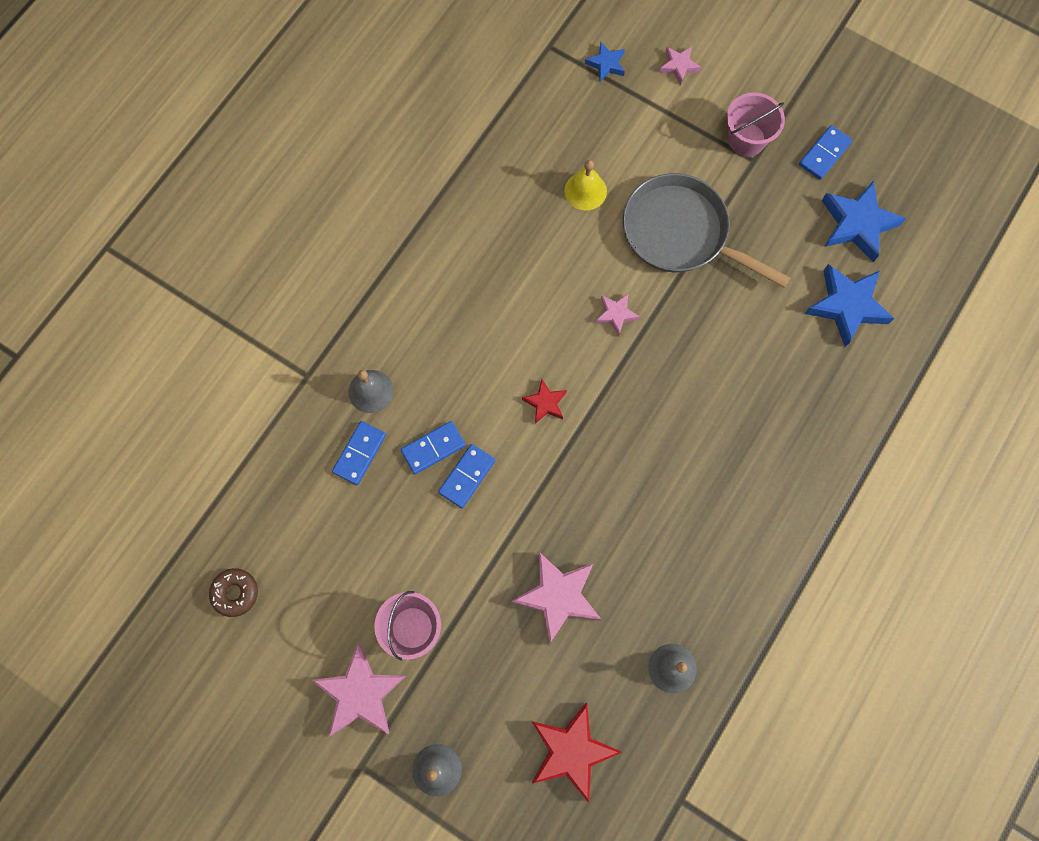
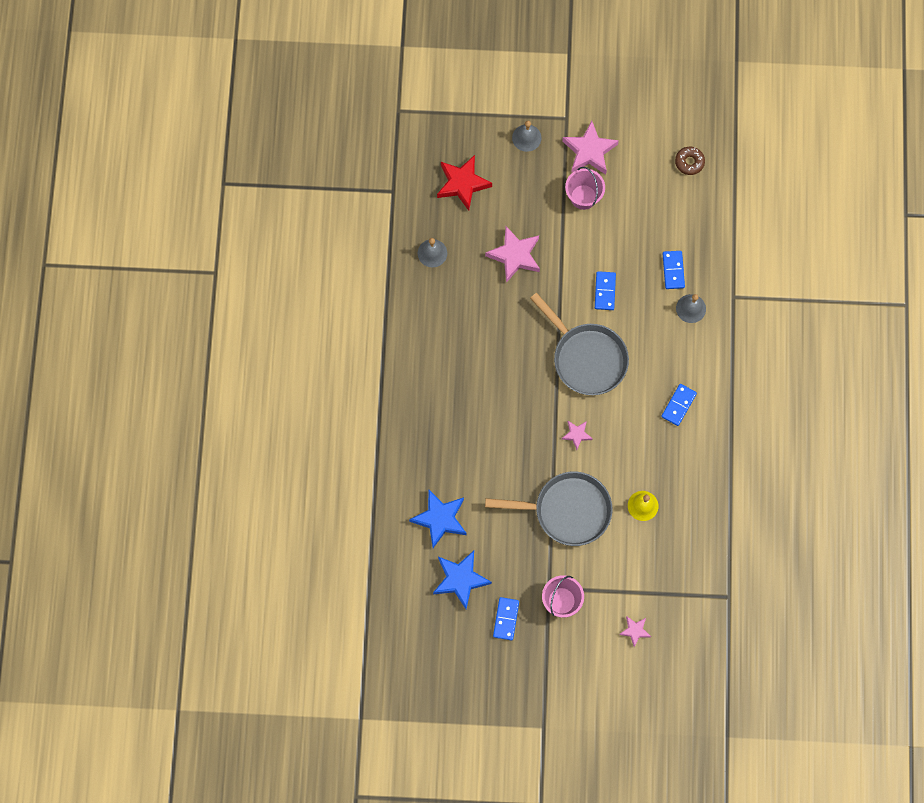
camera: 150 degrees right, 0 degrees up
(433, 448) = (634, 296): blue domino -> blue domino (678, 405)
(545, 403) = (586, 357): red star -> grey pan
(606, 64) = (683, 604): blue star -> none

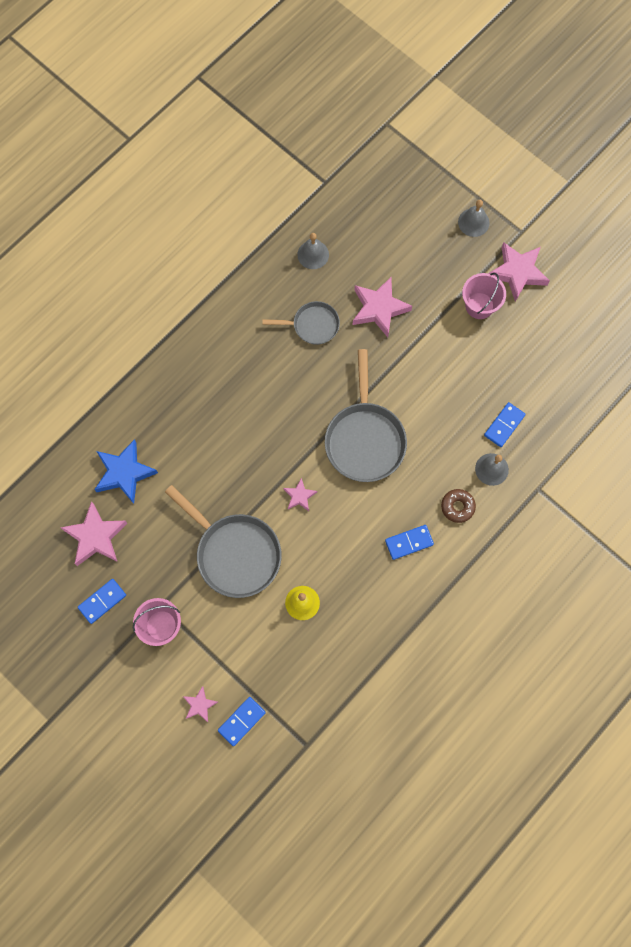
camera: 40 degrees right, 0 degrees up
(460, 579) = (95, 536): blue star -> pink star
(462, 184) = (387, 219): red star -> none
(478, 305) = (312, 325): none -> grey pan
(605, 291) = (429, 396): blue domino -> blue domino (241, 721)
(689, 162) = (597, 346): brown donut -> brown donut (457, 507)

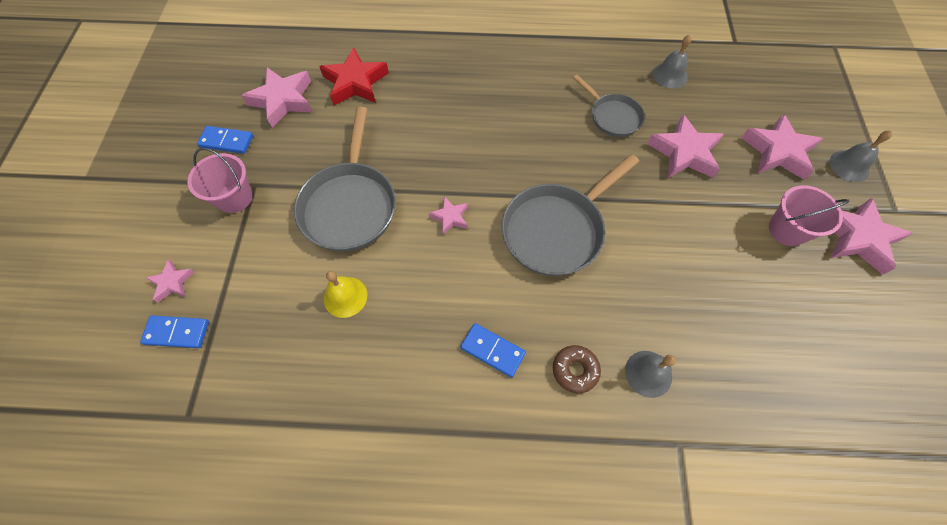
camera: 50 degrees right, 10 degrees down
(124, 473) = (355, 82): blue star -> red star
(428, 252) = (778, 151): none -> pink star
(504, 425) = (705, 348): blue domino -> none

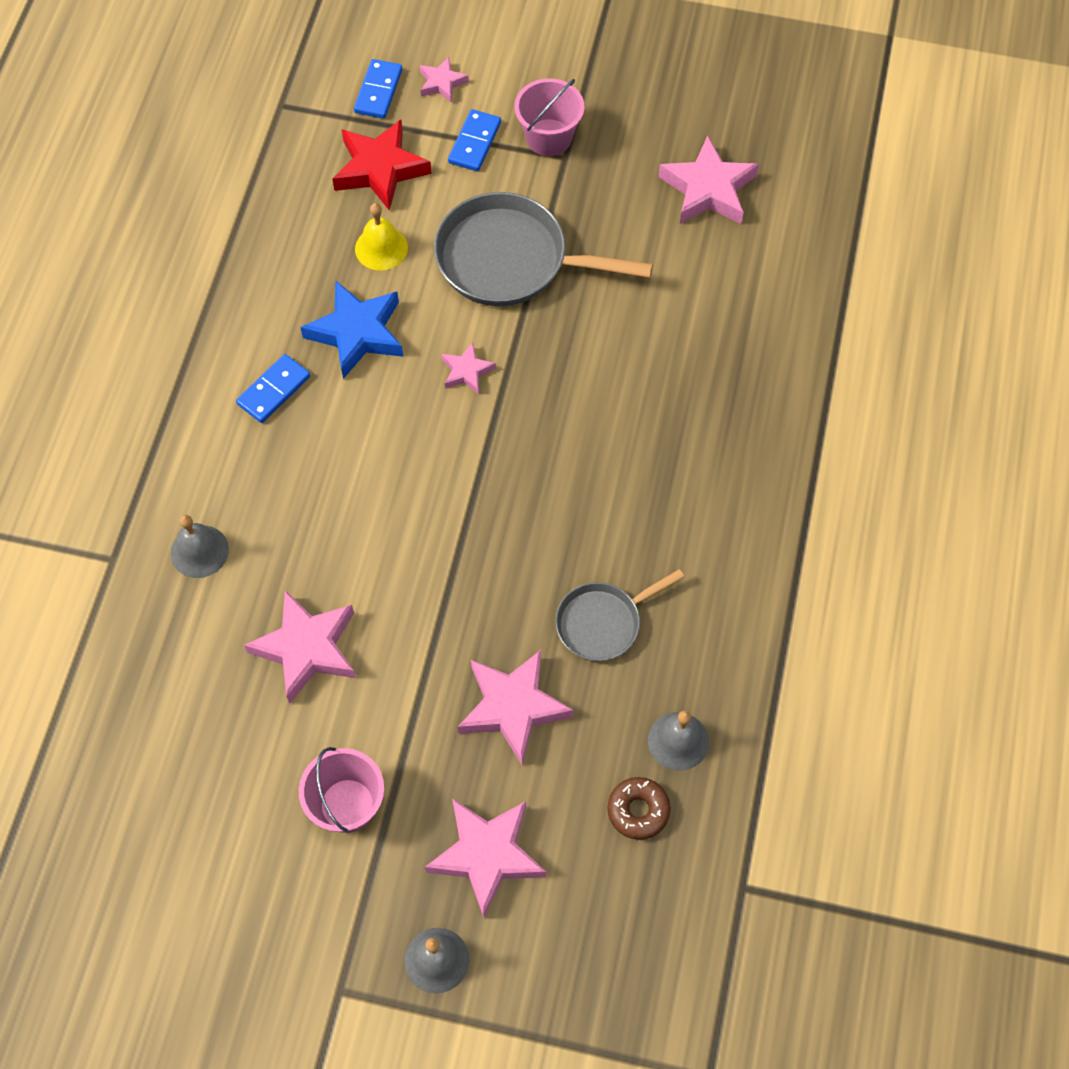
camera: 100 degrees right, 0 degrees up
(226, 141) = (643, 126): blue domino -> blue domino (474, 142)
(355, 82) = (729, 279): red star -> red star (380, 169)
(428, 298) = (357, 333): none -> blue star
(557, 230) = (418, 495): grey pan -> none
(575, 370) = (226, 472): brown donut -> brown donut (638, 810)
(858, 238) = (310, 904): pink star -> pink star (307, 648)

